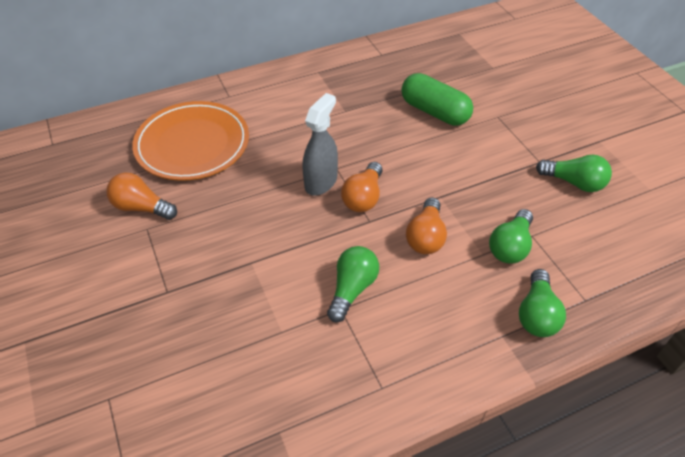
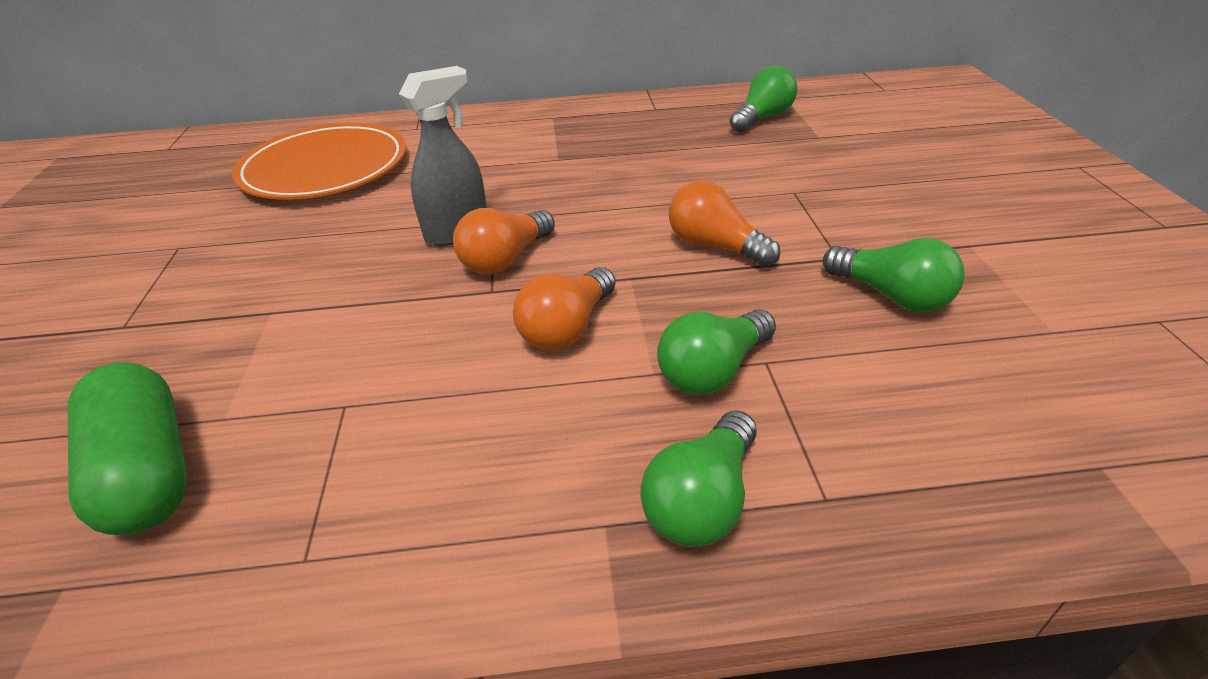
camera: 20 degrees right, 10 degrees down
(141, 207) = (196, 223): orange light bulb -> orange light bulb (715, 246)
(352, 289) = (387, 379): green light bulb -> green light bulb (762, 118)
(434, 112) = (692, 174): green capsule -> green capsule (148, 471)

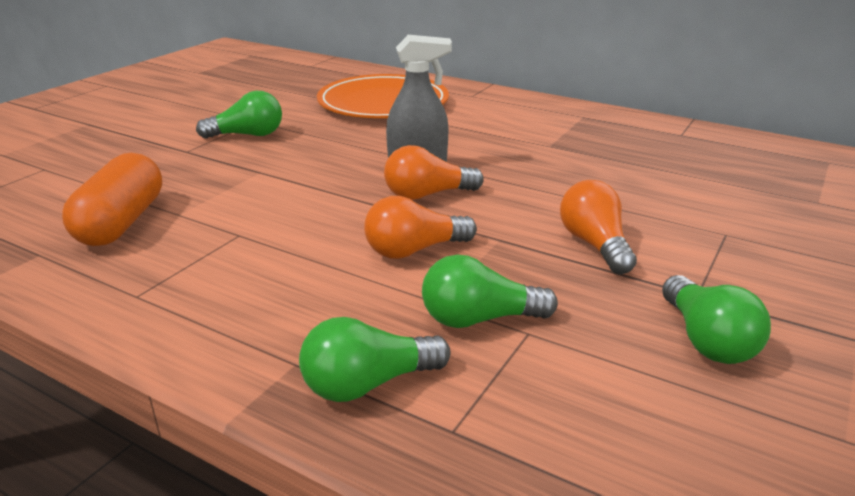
camera: 35 degrees right, 10 degrees down
(148, 471) = (121, 222): green capsule -> orange capsule
(762, 118) = (777, 170): green light bulb -> green light bulb (247, 135)

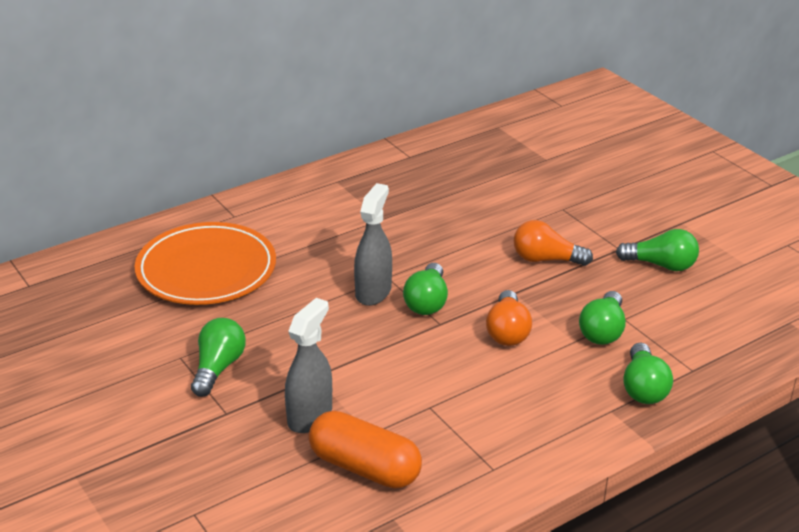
camera: 65 degrees left, 5 degrees up
(195, 182) = (310, 416): none -> grey spray bottle
(427, 195) = (427, 302): orange light bulb -> green light bulb

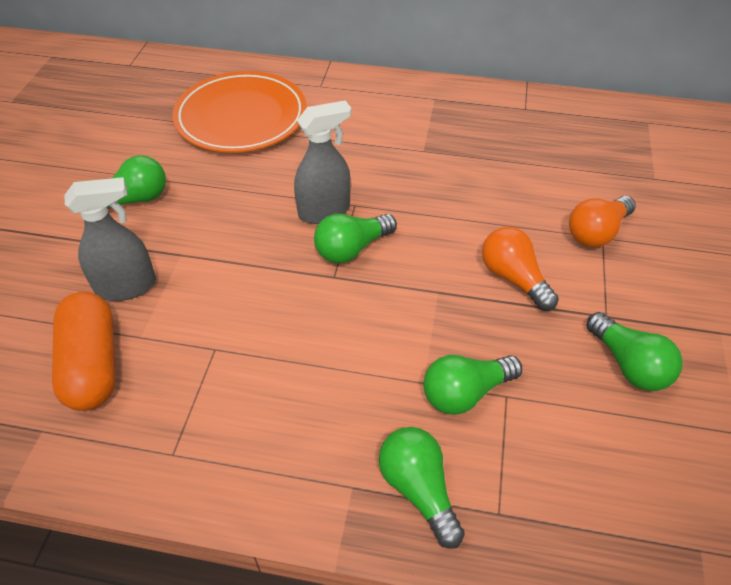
camera: 45 degrees right, 15 degrees up
(507, 331) = (377, 326): orange light bulb -> orange light bulb (597, 232)
(643, 388) = (418, 489): green light bulb -> green light bulb turned 105 degrees clockwise

